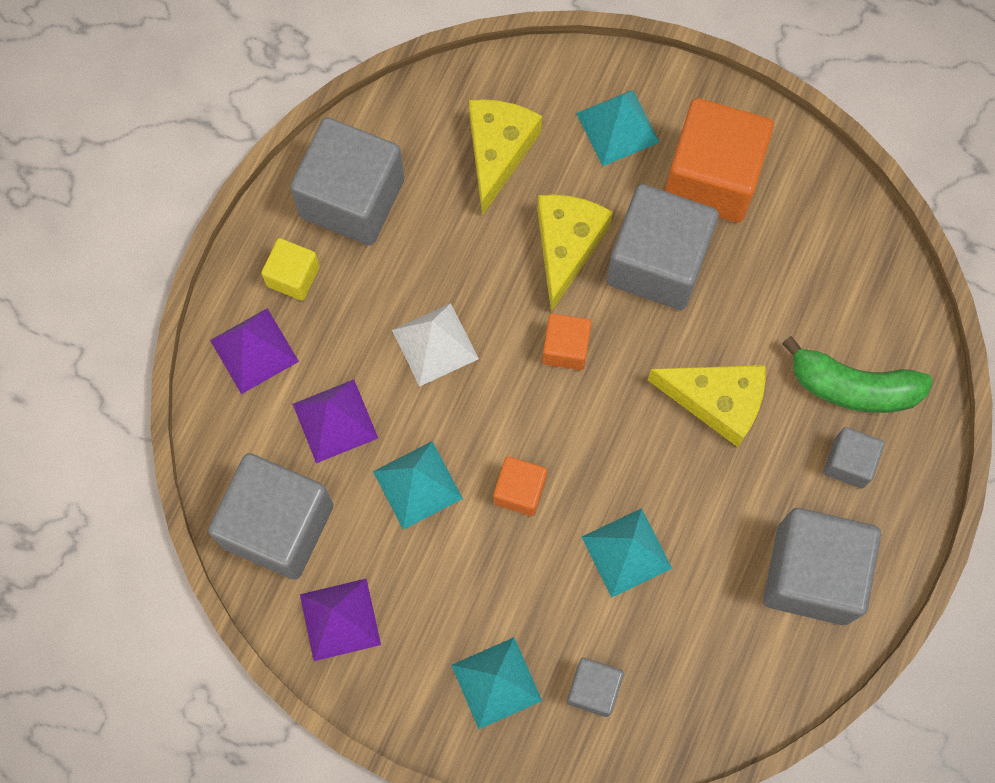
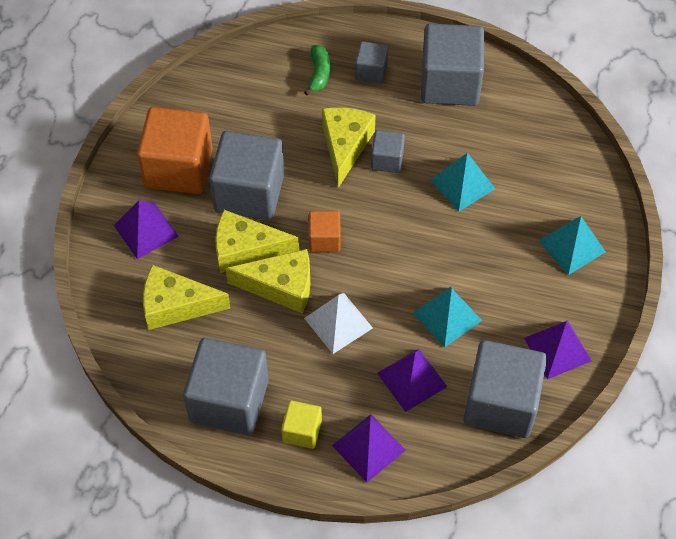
camera: 100 degrees left, 15 degrees down
(502, 282) = (281, 286): none -> yellow cheese
(519, 491) = (435, 252): orange cube -> none
(593, 689) = (559, 190): grey cube -> grey cube (387, 160)
(618, 127) = (146, 230): turquoise pyramid -> purple pyramid
(853, 387) = (319, 74): green banana -> green banana, size x0.61

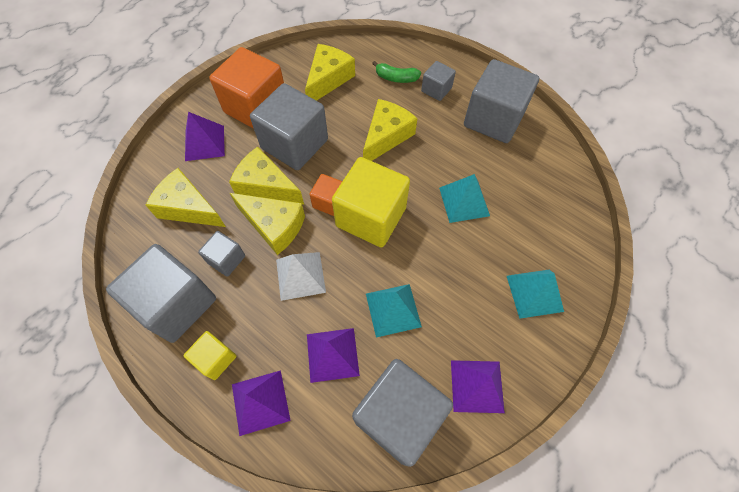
camera: 25 degrees right, 5 degrees up
(242, 104) = (328, 79): none -> yellow cheese
(319, 74) = (396, 78): green banana -> green banana turned 75 degrees clockwise
(376, 237) = (371, 217): none -> yellow cube
(387, 160) = (413, 159): grey cube -> grey cube (226, 259)

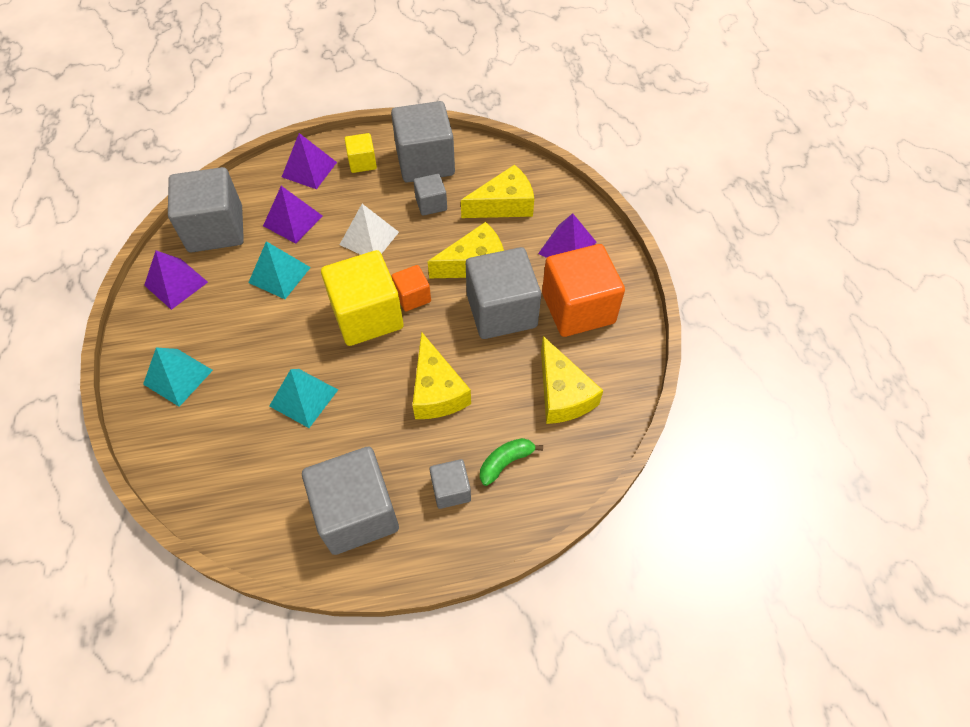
camera: 130 degrees right, 5 degrees down
(274, 226) = (430, 247): yellow cheese -> none

